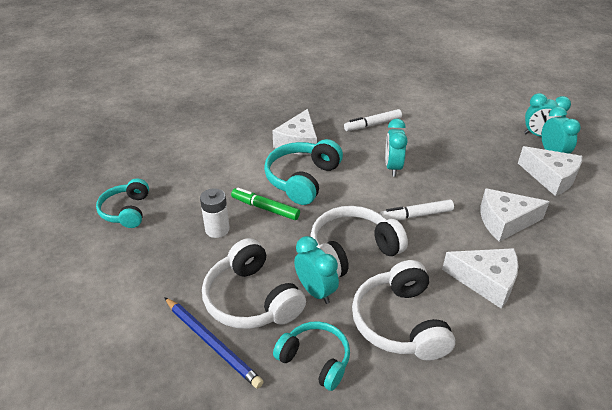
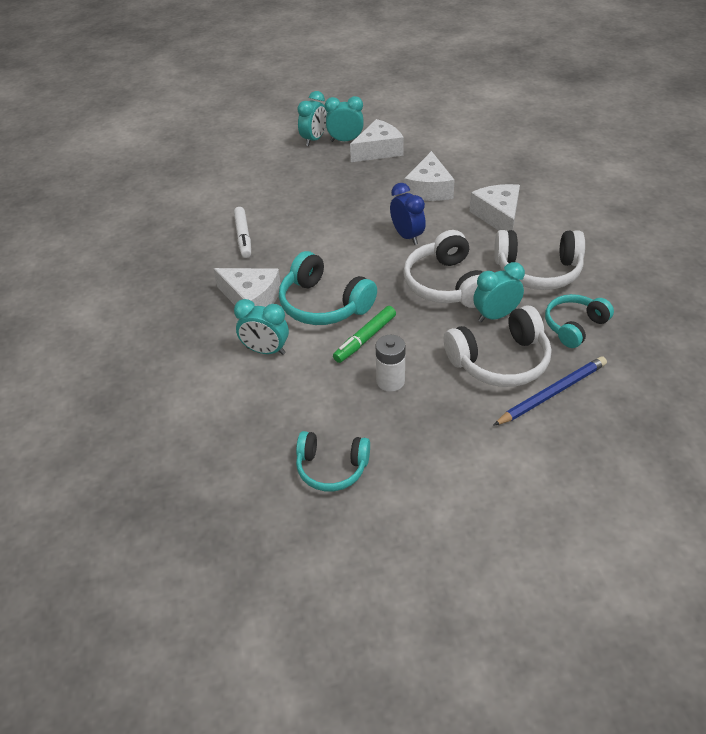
camera: 75 degrees left, 5 degrees up
(393, 167) = (328, 237): turquoise clock -> turquoise clock (265, 350)
(416, 215) = (407, 236): white marker -> blue clock
(486, 281) = (498, 216): white cheese -> white cheese turned 45 degrees counterclockwise

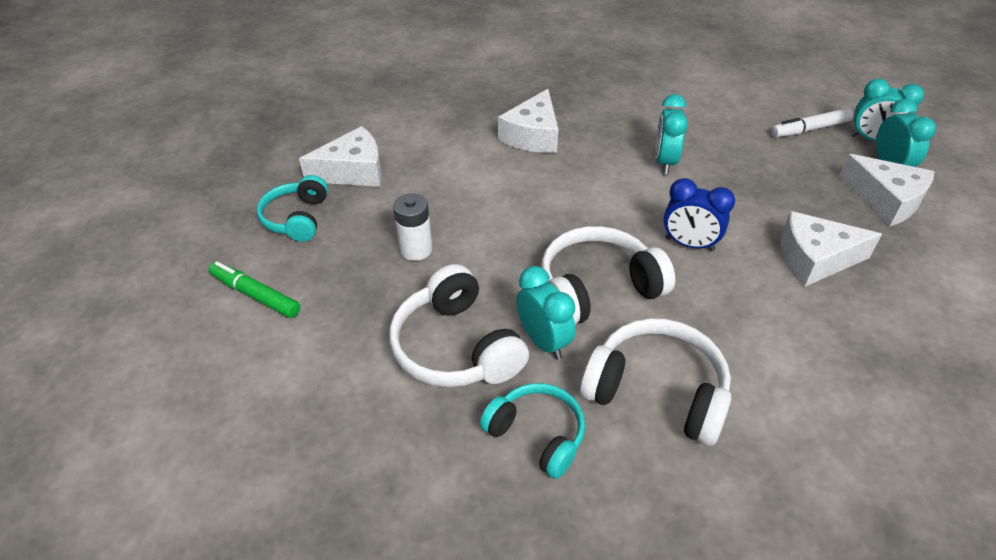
camera: 80 degrees right, 0 degrees up
(243, 237) = (637, 115): white marker -> white marker (810, 129)
(265, 350) = (456, 156): turquoise clock -> turquoise clock (664, 162)
(324, 304) = (535, 186): turquoise headphones -> none
(365, 339) = (482, 224): green marker -> green marker (255, 295)
(407, 236) = (689, 244): blue clock -> blue clock turned 60 degrees clockwise
(498, 216) = (781, 341): white cheese -> white cheese (353, 171)
(538, 271) = (657, 391): white headphones -> white headphones turned 120 degrees clockwise
(552, 393) = (400, 403): blue pencil -> none

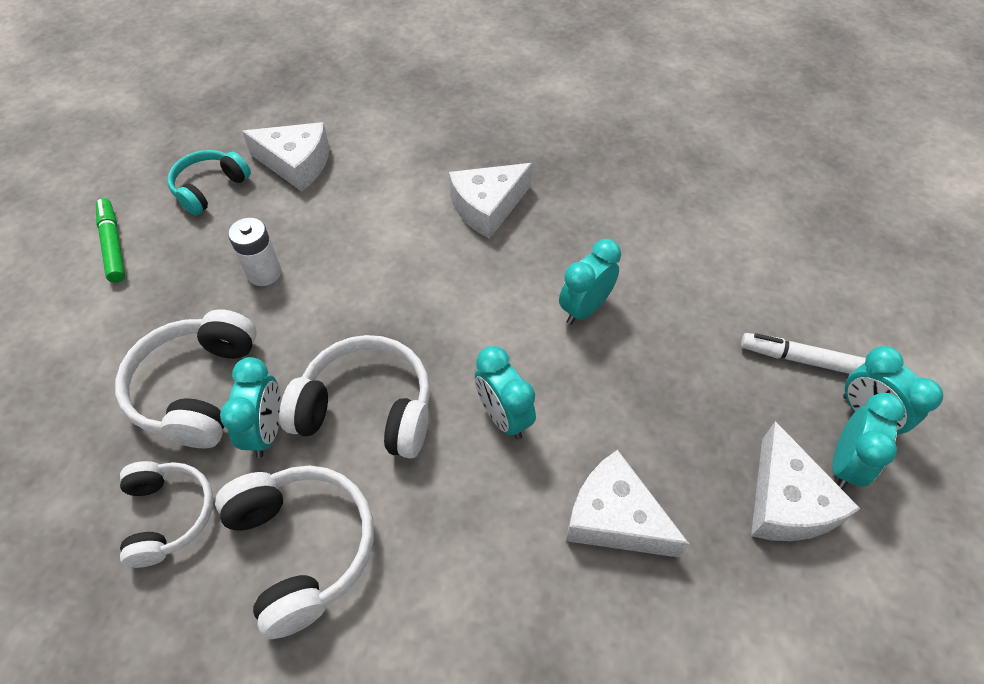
camera: 35 degrees right, 10 degrees up
(537, 435) = (169, 515): turquoise headphones -> white headphones
(689, 244) = (503, 417): blue clock -> turquoise clock

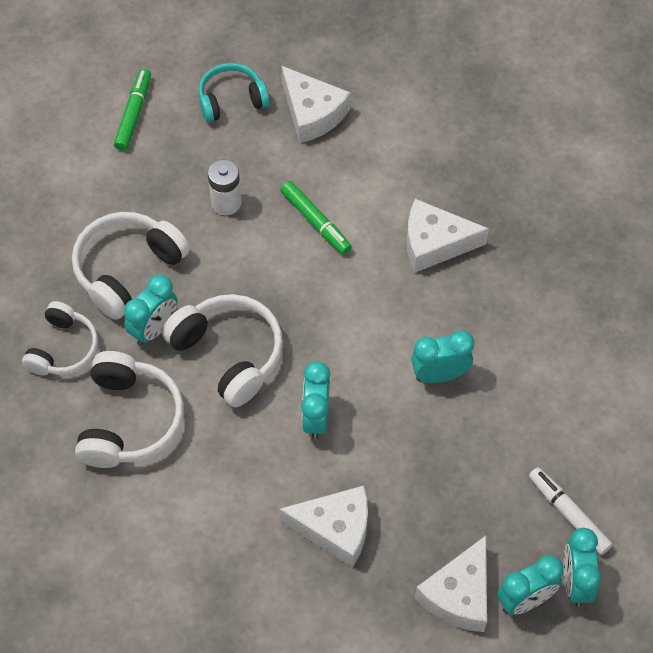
camera: 35 degrees right, 5 degrees up
(365, 245) = (315, 222): none -> green marker
(614, 518) = (335, 529): white cheese -> white cheese turned 120 degrees clockwise

